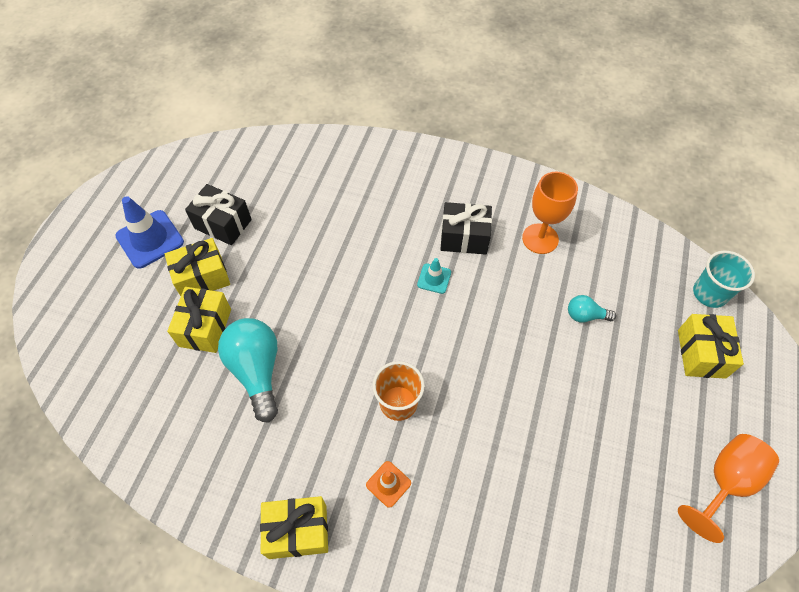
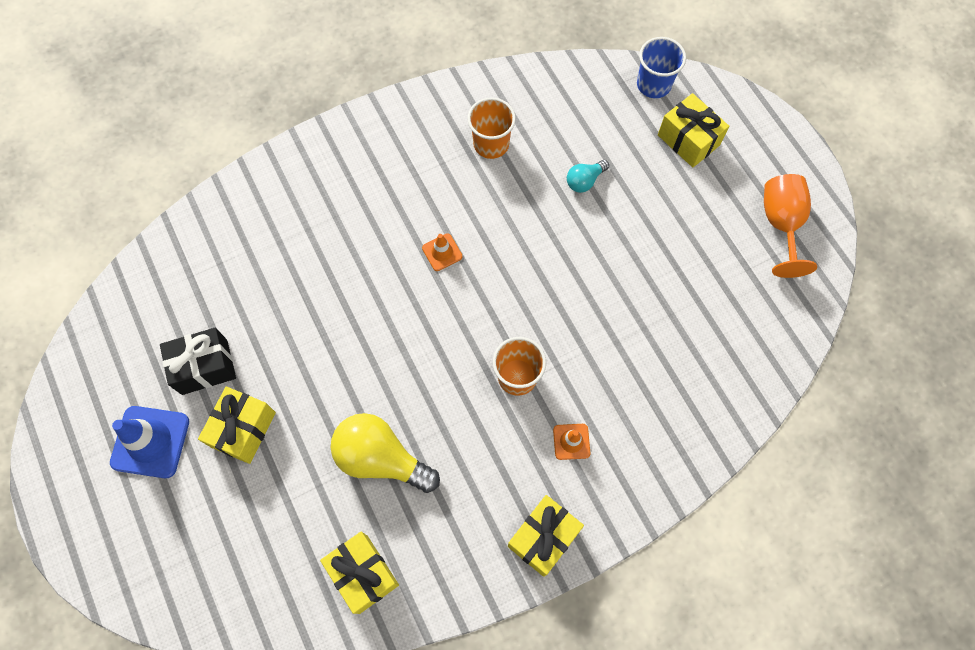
camera: 45 degrees left, 10 degrees up
(205, 327) = (296, 466): yellow gift -> yellow gift (363, 574)
(257, 371) = (381, 458): turquoise light bulb -> yellow light bulb
(434, 278) = (442, 252): turquoise traffic cone -> orange traffic cone
(464, 238) = (430, 195): black gift -> none
(540, 239) = (491, 144): orange goblet -> orange cup
(709, 293) = (653, 84): turquoise cup -> blue cup

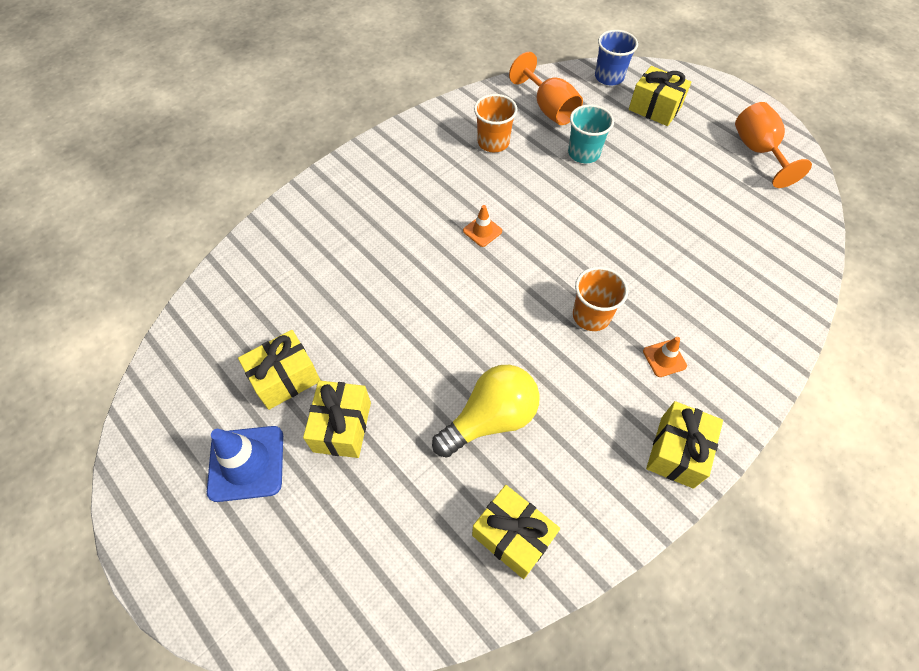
camera: 15 degrees left, 10 degrees down
(205, 367) = (285, 378): black gift -> yellow gift
(381, 458) = (490, 419): yellow light bulb -> yellow light bulb turned 135 degrees clockwise
(568, 113) = (548, 108): none -> orange goblet
(584, 181) = (583, 153): turquoise light bulb -> turquoise cup

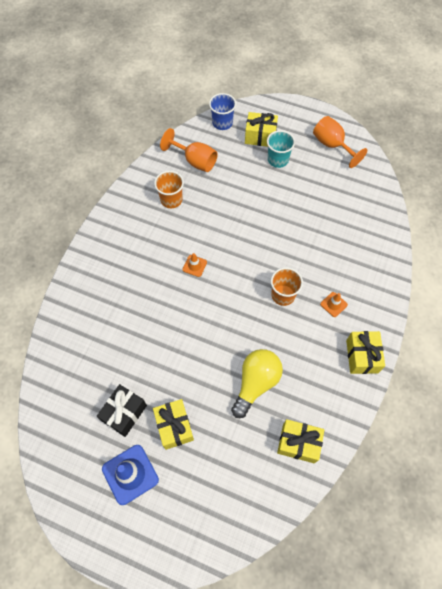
camera: 25 degrees left, 5 degrees up
(285, 378) = (124, 413): yellow gift -> black gift
(583, 153) = (231, 186): turquoise cup -> turquoise cup (278, 160)

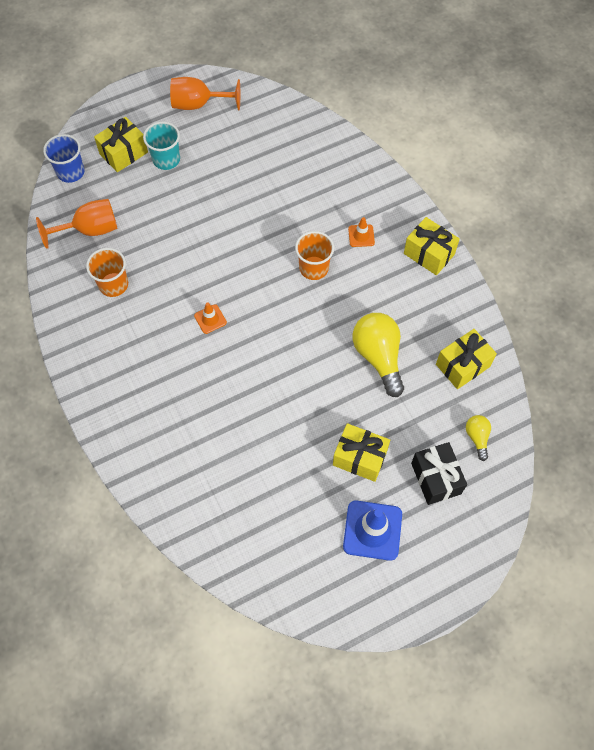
camera: 50 degrees left, 0 degrees up
(124, 413) = (307, 493): black gift -> black gift (436, 478)
(252, 495) = (477, 437): none -> yellow light bulb

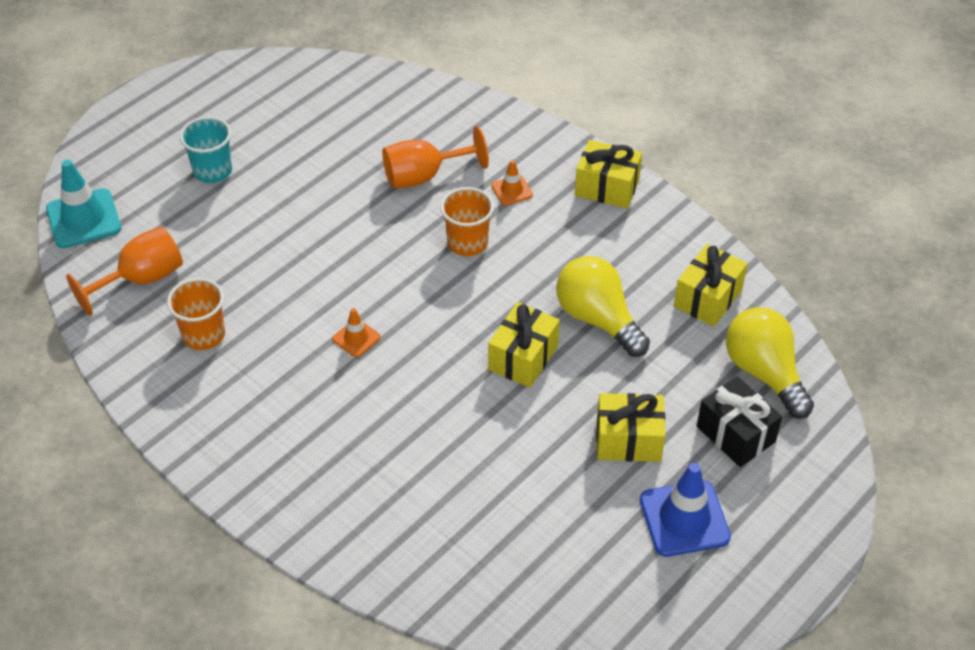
camera: 20 degrees left, 15 degrees down
(70, 172) = (83, 219): blue cup -> turquoise traffic cone
(124, 153) = (149, 178): yellow gift -> yellow gift (523, 358)
(199, 104) = (229, 98): orange goblet -> orange goblet (424, 176)
(477, 437) = (764, 373): yellow light bulb -> yellow light bulb, size x1.97

